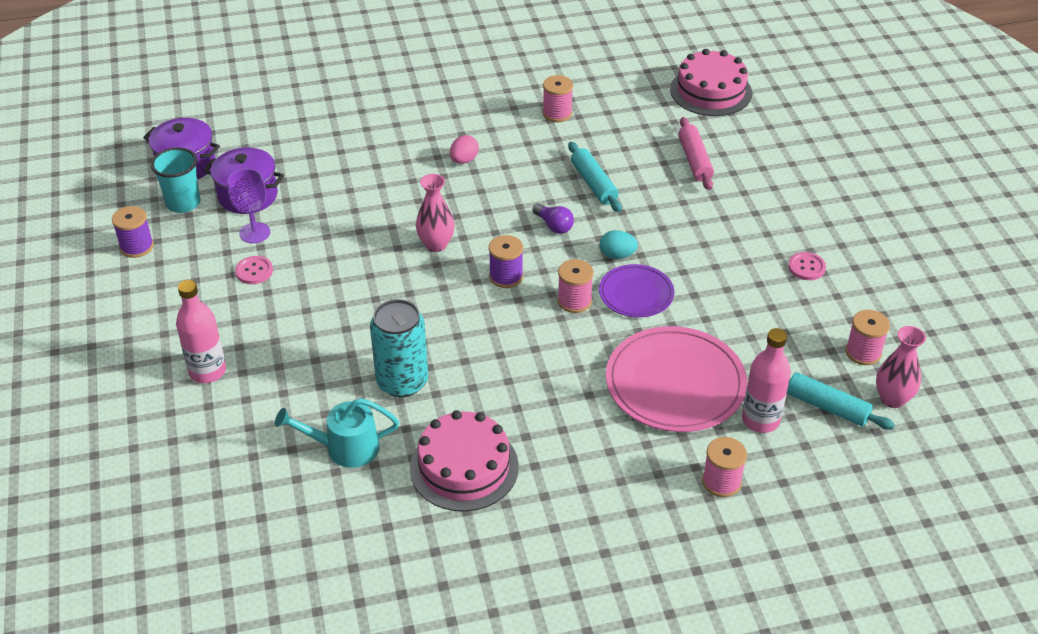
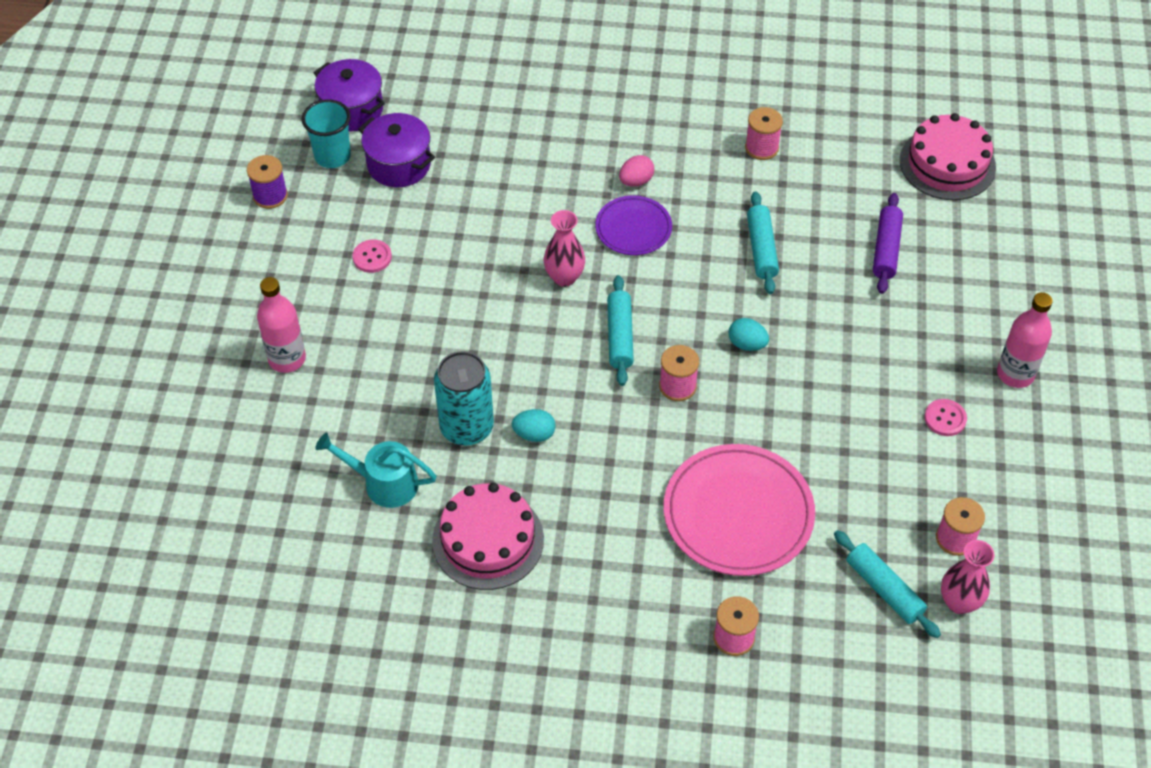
camera: 20 degrees right, 10 degrees up
(255, 233) = (389, 211): purple goblet -> none
(466, 371) = (534, 434): none -> turquoise egg
(506, 276) = (620, 336): purple spool -> turquoise rolling pin
(554, 225) = (696, 289): purple light bulb -> none
(636, 294) = (745, 396): purple plate -> purple plate (633, 228)
(695, 160) = (886, 249): pink rolling pin -> purple rolling pin
(760, 420) = (807, 582): pink bottle -> pink bottle (1015, 374)

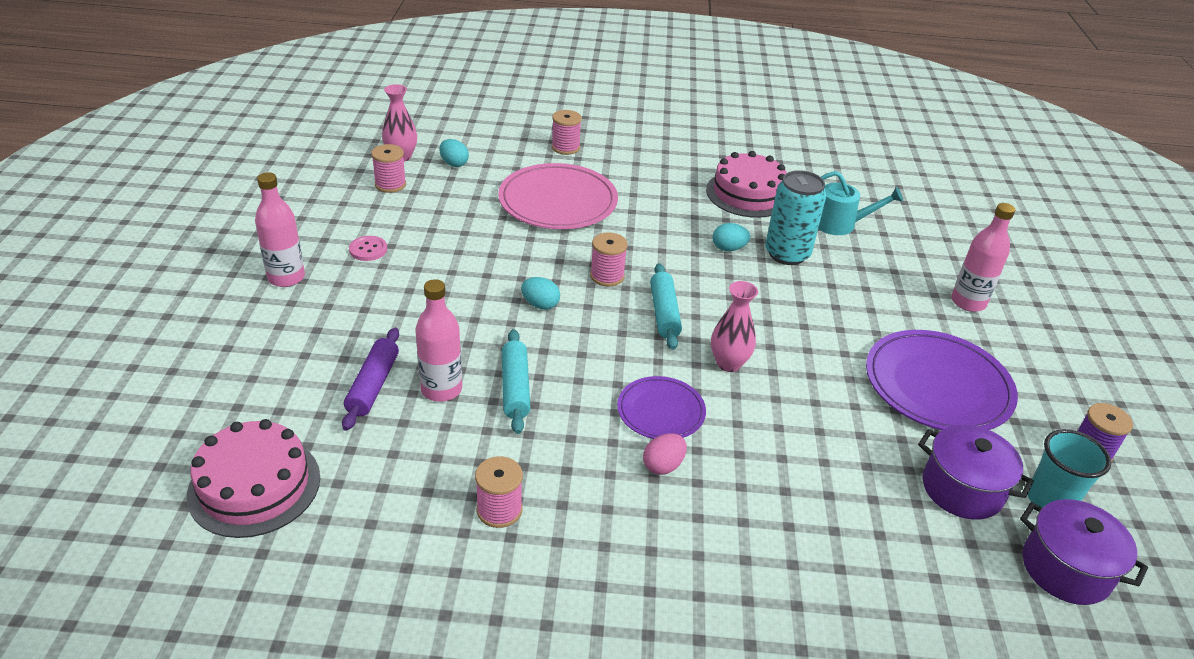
camera: 175 degrees right, 15 degrees down
(372, 257) = (937, 385): pink button -> purple plate
(826, 246) = (441, 389): none -> pink bottle
(884, 589) = (454, 164): turquoise rolling pin -> turquoise egg

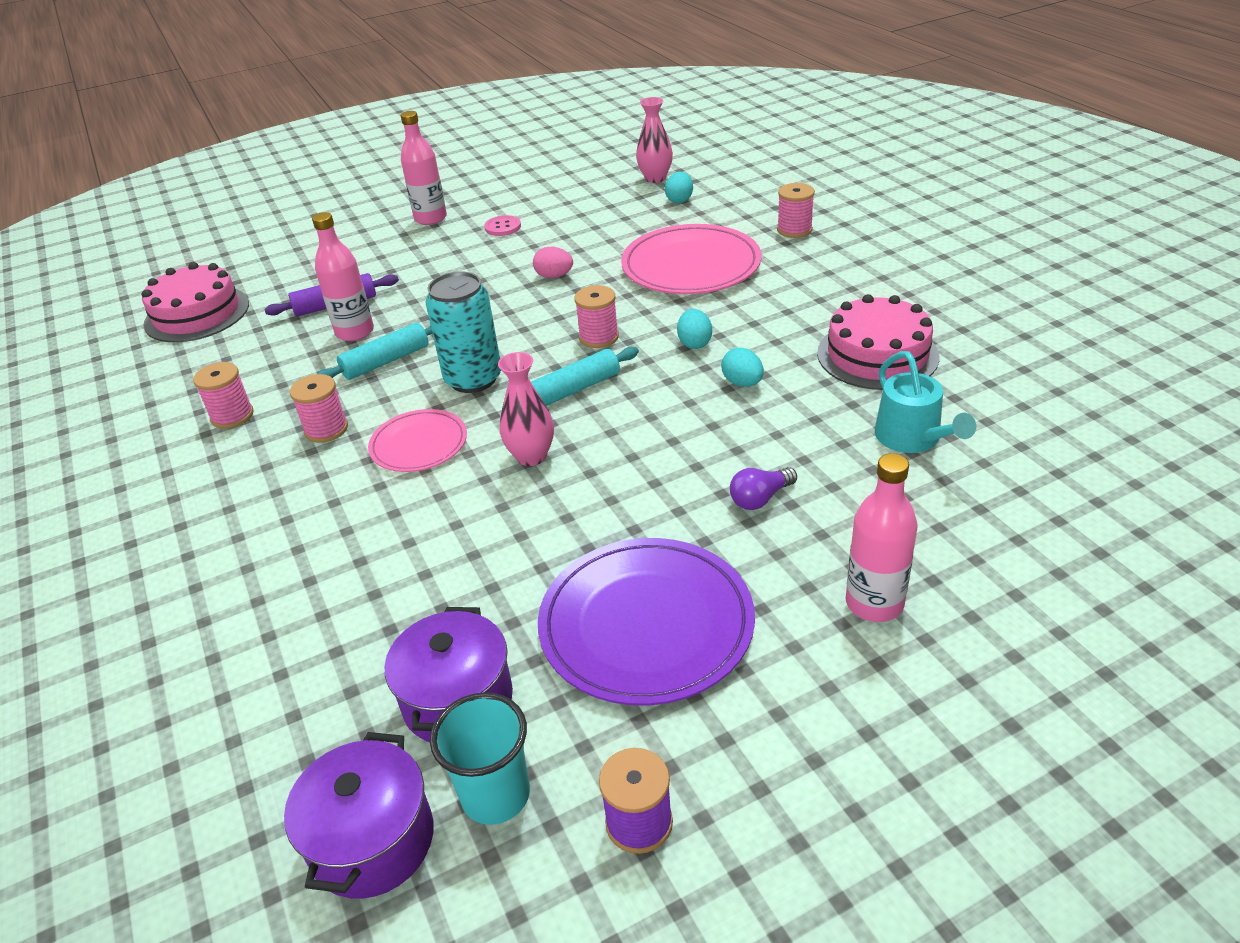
camera: 65 degrees right, 0 degrees up
(390, 184) = (606, 193): pink spool -> pink spool (326, 429)
(540, 305) = (514, 325): turquoise egg -> turquoise egg (694, 343)
(661, 411) = (419, 444): purple plate -> pink plate
(663, 466) = (342, 474): pink egg -> pink egg (554, 276)
(787, 254) = (786, 423): turquoise can -> turquoise can (473, 379)
(852, 296) = (760, 498): none -> purple light bulb

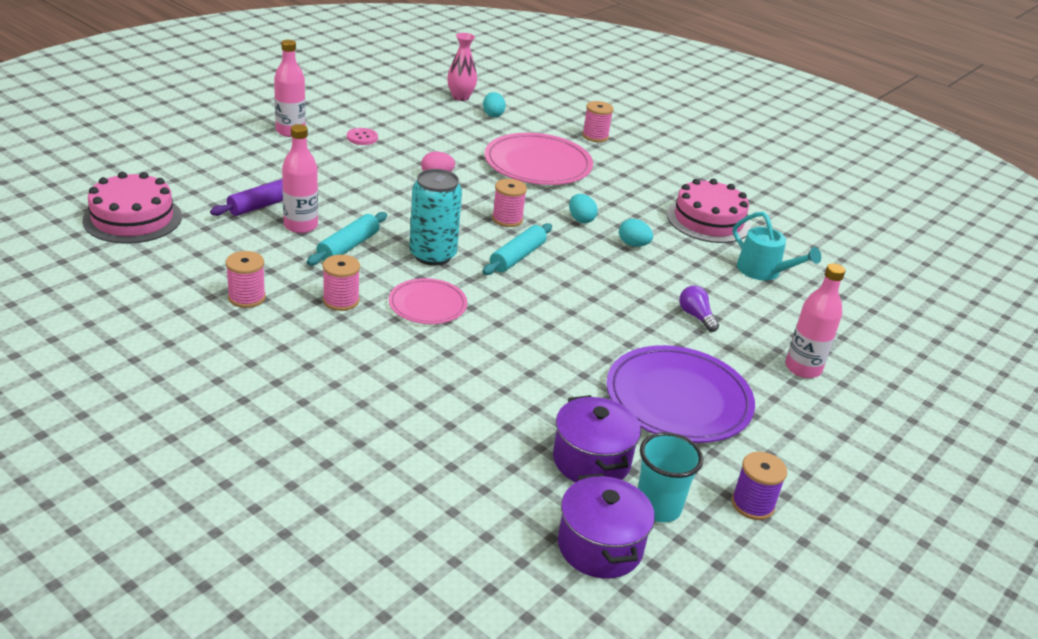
camera: 30 degrees left, 5 degrees down
(531, 456) = (521, 305): pink vase -> none
(760, 498) = (696, 316): purple light bulb -> purple light bulb turned 120 degrees clockwise

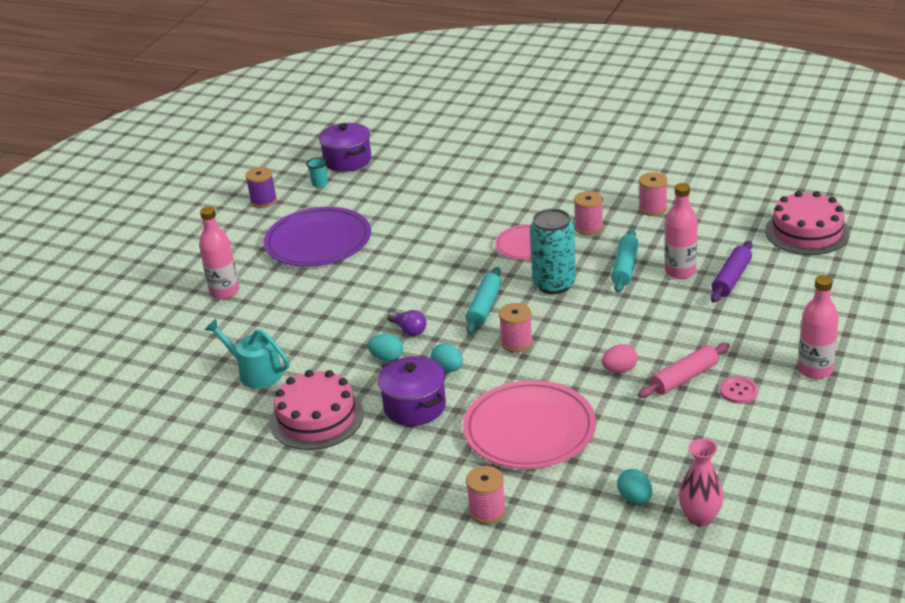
camera: 170 degrees right, 0 degrees up
(392, 156) = (684, 378): none -> pink rolling pin
(591, 460) = (365, 193): purple pot -> purple pot (414, 406)
(658, 507) = (320, 184): turquoise cup -> turquoise cup, size x0.57
(696, 316) = (314, 306): purple light bulb -> purple light bulb (409, 330)

